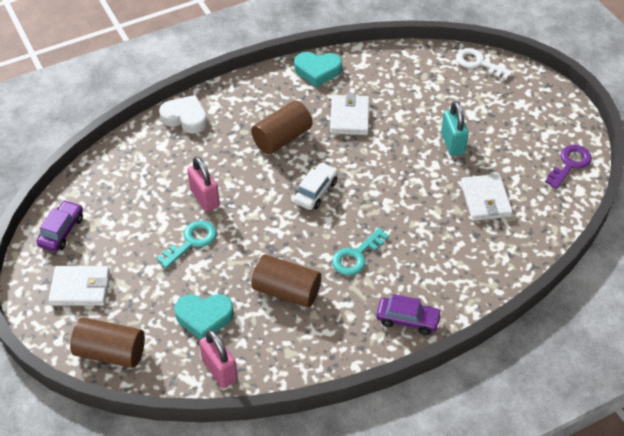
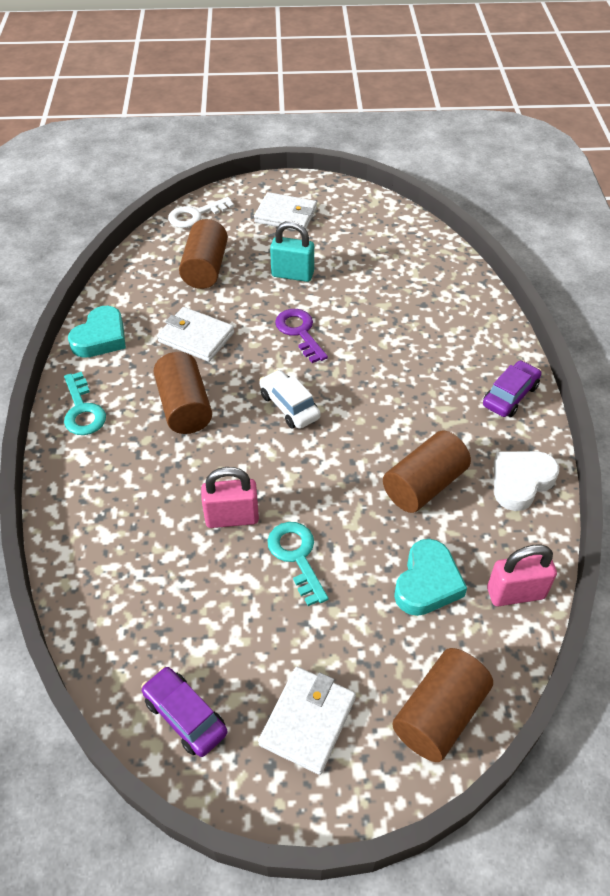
camera: 65 degrees left, 0 degrees up
(185, 118) = (75, 492): white heart -> white heart (520, 482)
(356, 256) = (404, 405): turquoise key -> turquoise key (83, 410)
(423, 93) = (205, 268): none -> brown cylinder
(485, 200) = (382, 281): white wallet -> white wallet (285, 215)
(570, 164) = (371, 211): purple key -> purple key (299, 332)

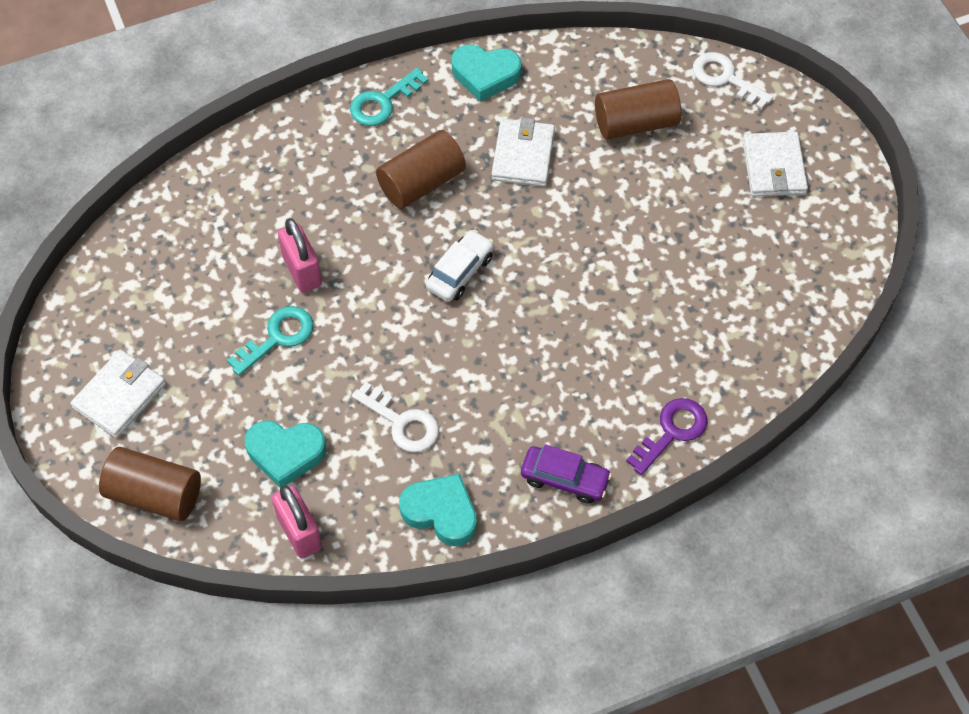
camera: 70 degrees right, 10 degrees up
(185, 716) = (99, 307): purple car -> none
(292, 274) = (667, 209): turquoise padlock -> none
(299, 332) = (574, 246): purple key -> purple key (672, 431)
(307, 721) = (120, 396): white wallet -> white wallet turned 60 degrees counterclockwise
(424, 485) = (402, 423): brown cylinder -> white key
(520, 482) = (441, 512): white heart -> turquoise heart

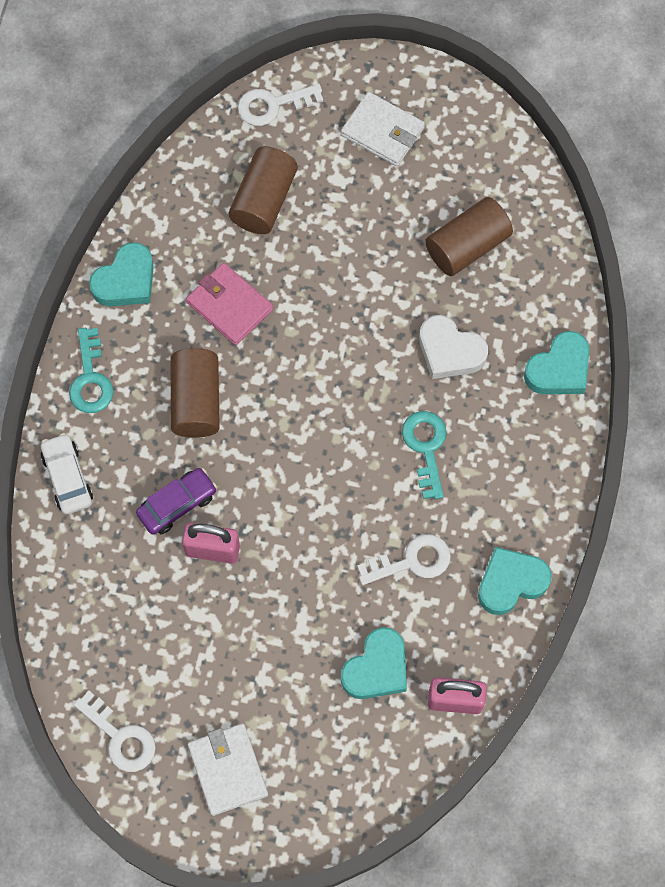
camera: 55 degrees left, 10 degrees up
(96, 304) = (121, 737): none -> white key
(155, 494) = (342, 794): brown cylinder -> brown cylinder (467, 246)
(278, 337) = (263, 608): turquoise key -> turquoise key (426, 447)
(460, 272) = (305, 427): white car -> white car (67, 478)
(523, 155) = (229, 306): white wallet -> pink wallet
(565, 479) = (545, 473): purple car -> purple car (177, 504)
(617, 336) = (450, 351): none -> white heart
(672, 431) = (559, 369): purple key -> turquoise heart

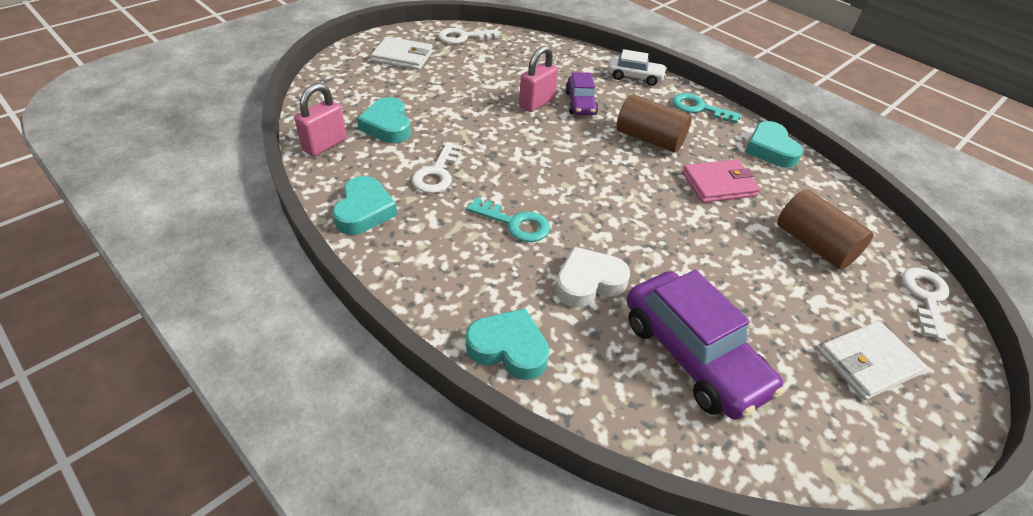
camera: 120 degrees right, 25 degrees down
(467, 246) = (693, 355): brown cylinder -> purple car
(559, 369) = (509, 348): turquoise heart -> turquoise heart turned 120 degrees clockwise

